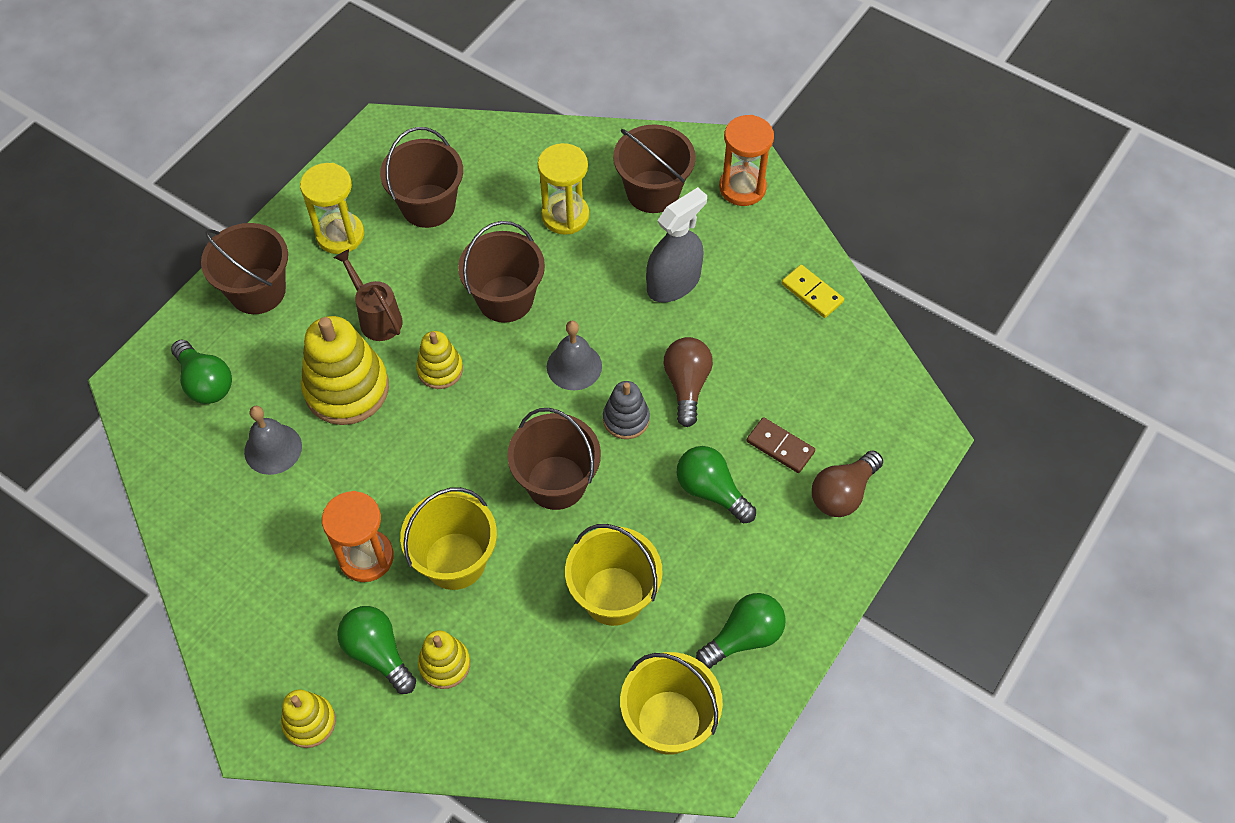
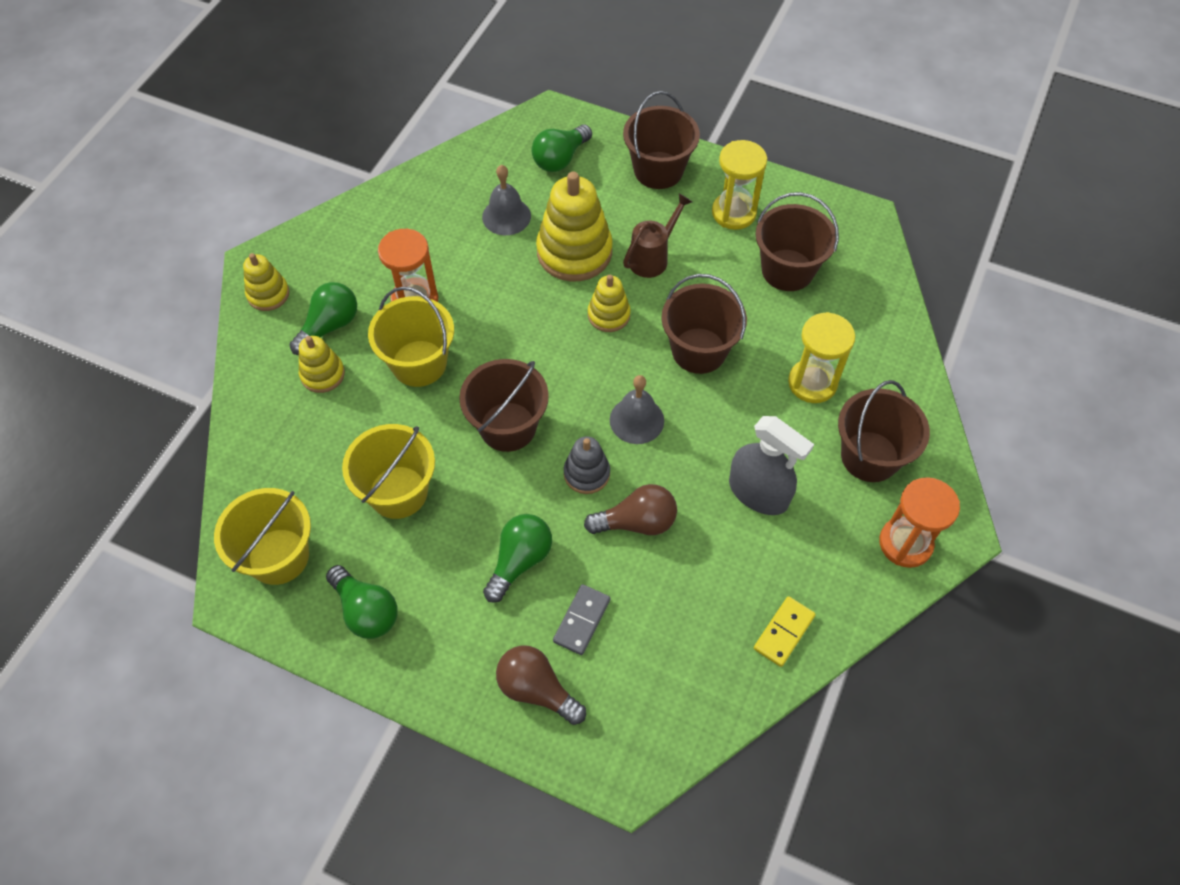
camera: 80 degrees right, 0 degrees up
(780, 446) = (582, 620): brown domino -> grey domino

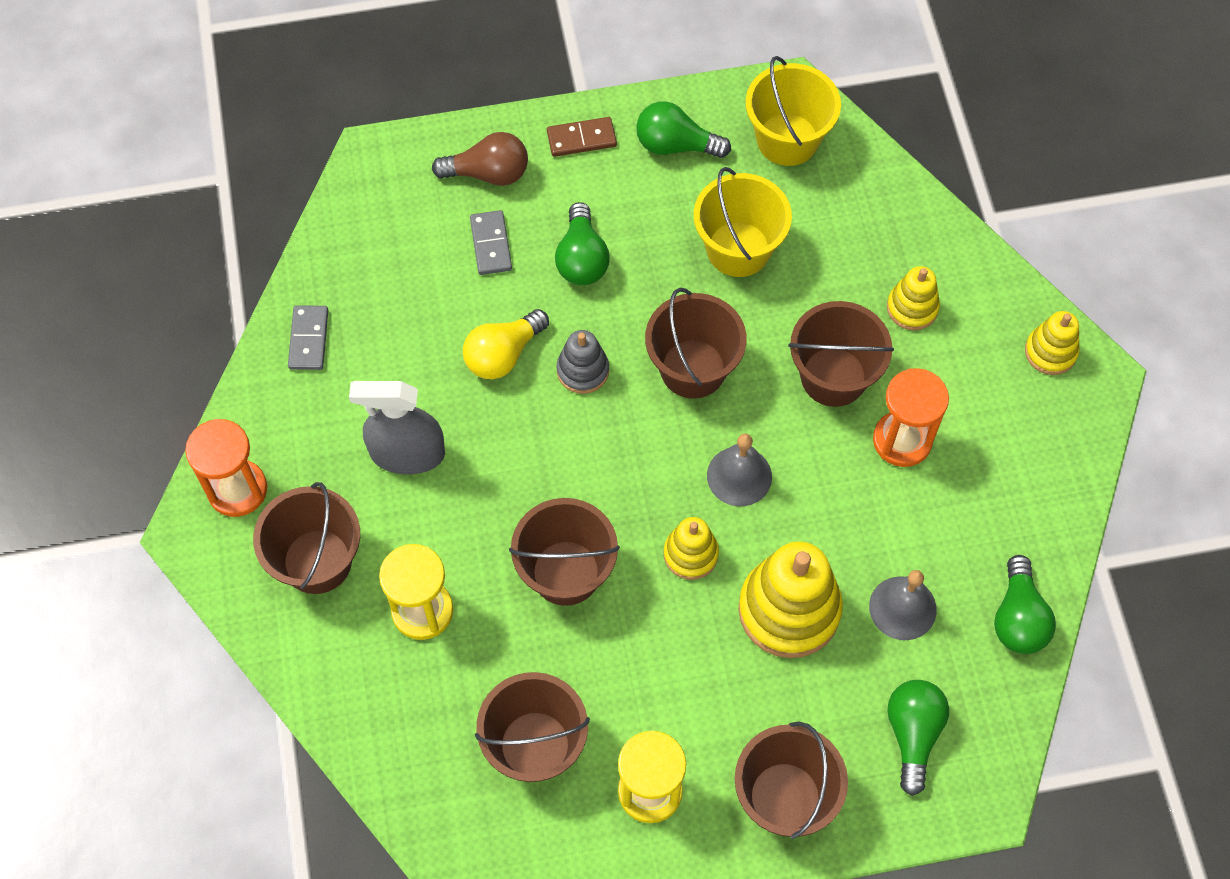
camera: 145 degrees right, 5 degrees up
(329, 326) = (956, 358): green light bulb -> green light bulb (1018, 618)
(419, 363) = (833, 377): yellow bucket -> brown bucket
(435, 669) = (581, 139): none -> brown domino
(636, 420) = (575, 453): grey bell -> grey bell (739, 476)
(636, 522) = (503, 354): brown light bulb -> yellow light bulb
(652, 258) = (698, 660): brown watering can -> none
(784, 632) = (308, 339): yellow domino -> grey domino

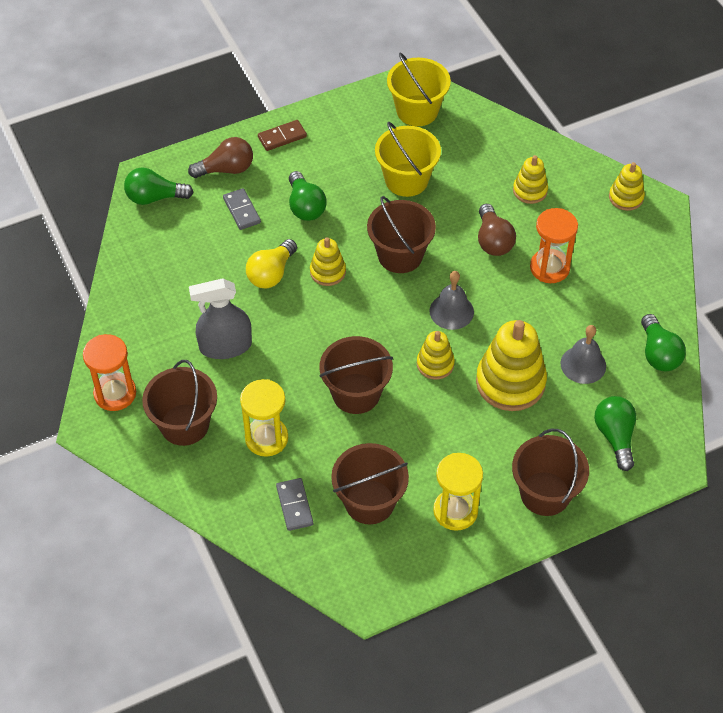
camera: 15 degrees left, 10 degrees down
(308, 339) = (135, 292): grey domino -> grey domino (294, 505)
(583, 370) = (327, 272): grey stacking toy -> yellow stacking toy
(676, 145) = (345, 128): green light bulb -> green light bulb (155, 197)
(833, 377) = (493, 240): brown bucket -> brown light bulb

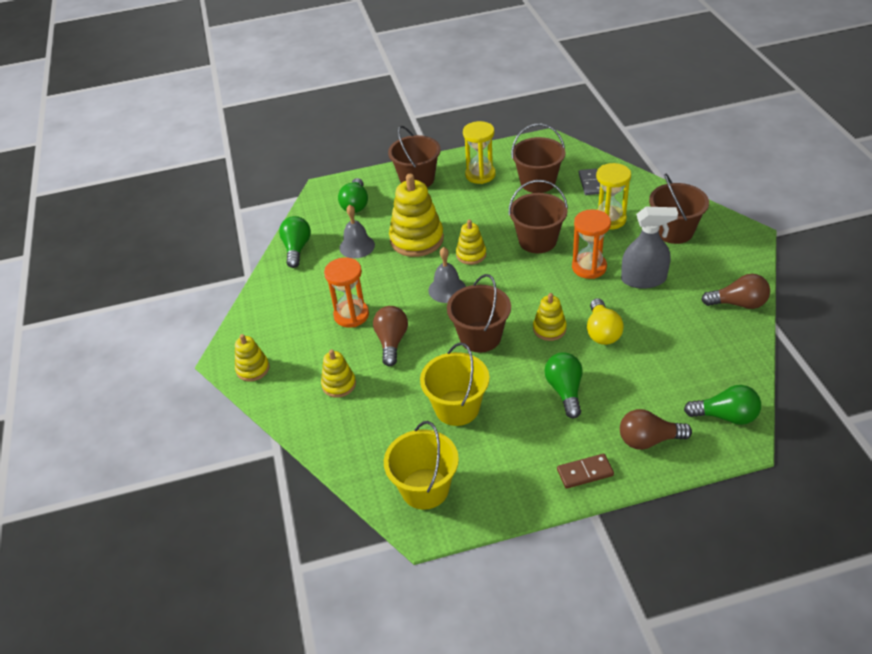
camera: 165 degrees left, 10 degrees down
(115, 393) = (734, 254): orange hourglass -> orange hourglass (589, 267)
(122, 322) = (738, 303): none -> brown light bulb
(241, 210) = (631, 393): grey domino -> none
(271, 273) = (602, 332): yellow light bulb -> yellow light bulb turned 135 degrees clockwise

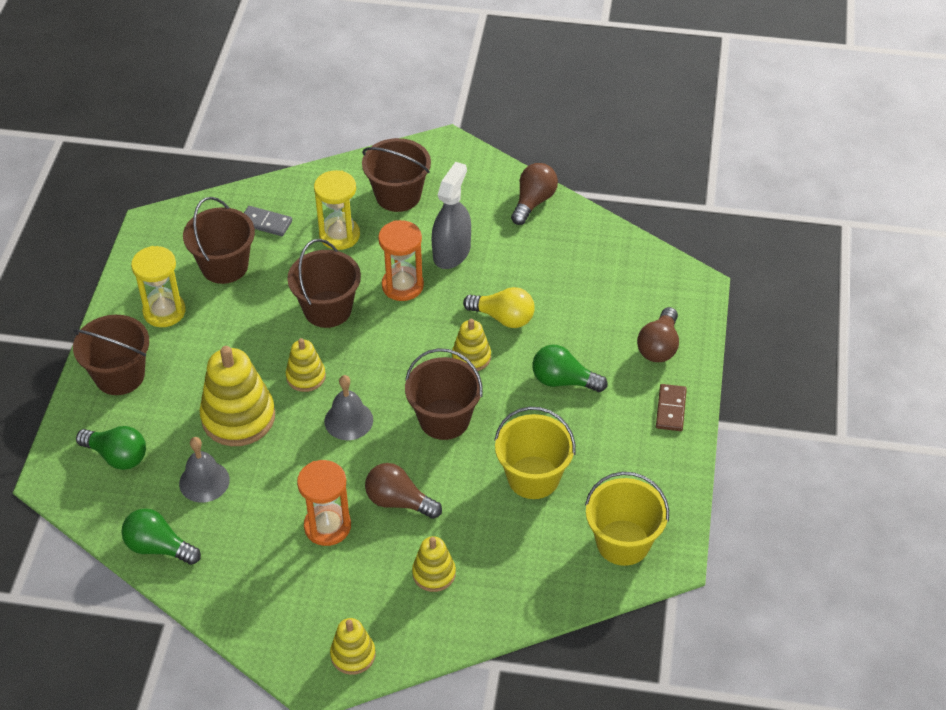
camera: 70 degrees left, 5 degrees up
(725, 416) = (662, 281): green light bulb -> none

